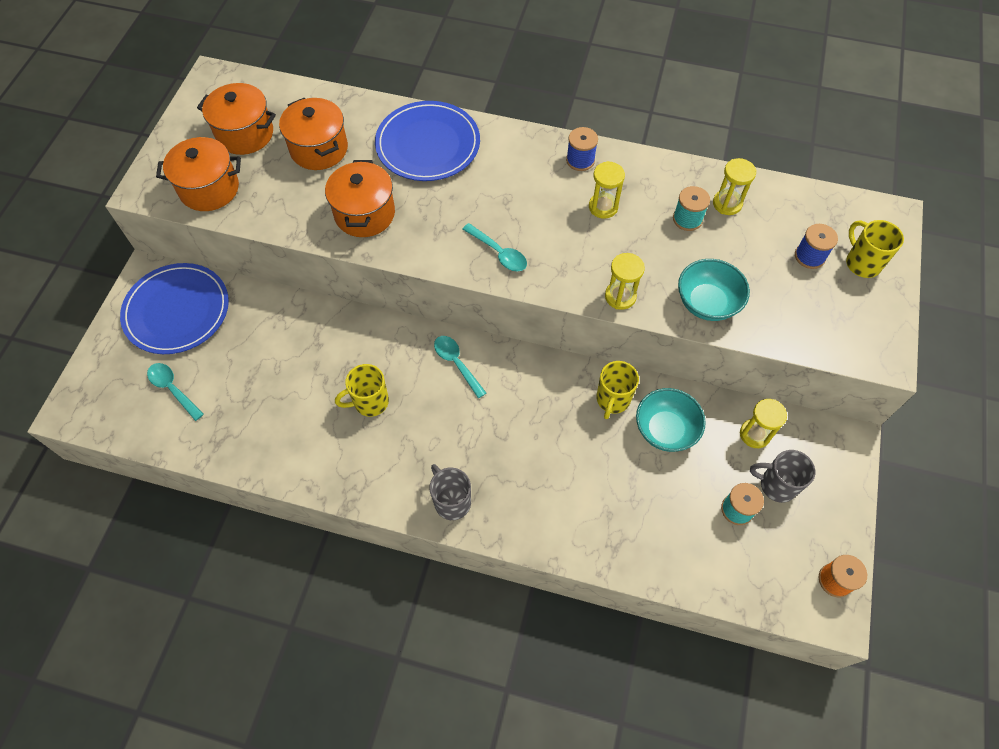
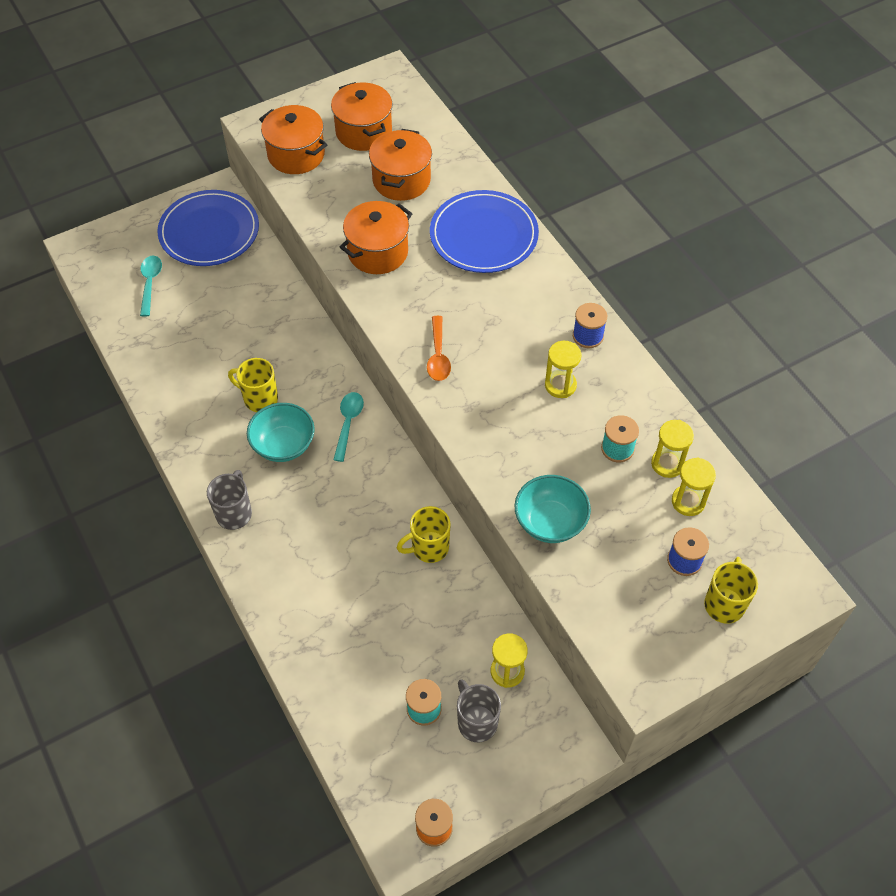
camera: 45 degrees right, 5 degrees down
(499, 253) = (438, 355): turquoise spoon -> orange spoon
(620, 296) = (488, 460): yellow hourglass -> yellow hourglass (688, 501)
(665, 430) = (441, 604): turquoise bowl -> turquoise bowl (283, 445)

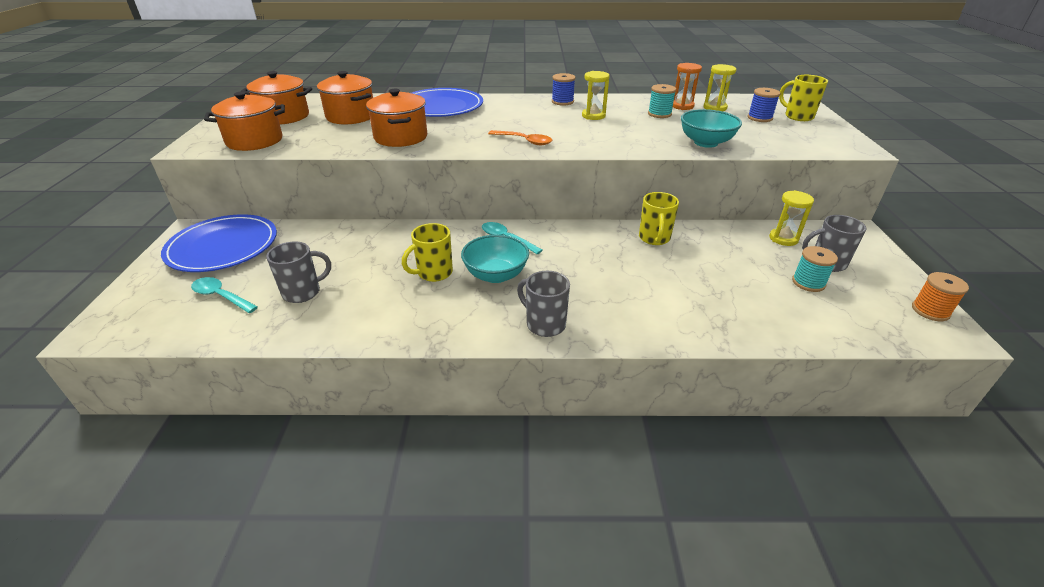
camera: 60 degrees left, 20 degrees down
(183, 329) = (303, 292): none -> grey mug
(667, 464) = (682, 106): yellow hourglass -> orange hourglass

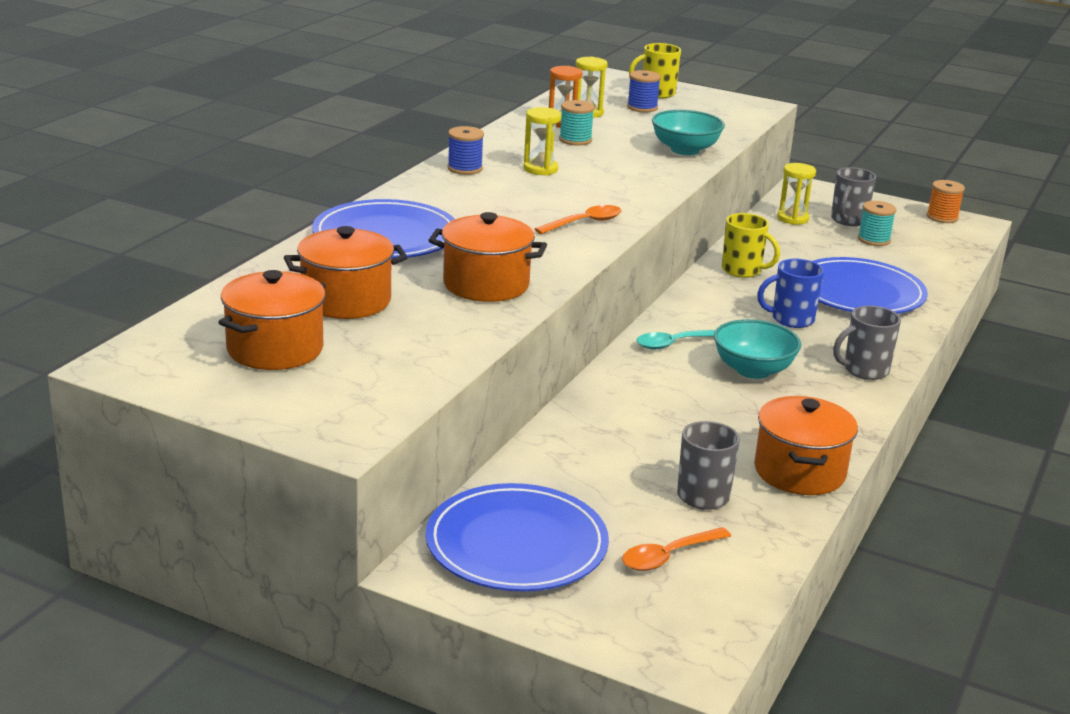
camera: 65 degrees left, 10 degrees down
(221, 296) = (668, 556): turquoise spoon -> orange spoon
(254, 141) = (375, 384): orange pot -> orange pot (799, 472)
(434, 273) = (721, 404): yellow mug -> none
(597, 274) = (791, 319): none -> blue mug
(688, 295) = (859, 292): none -> blue plate

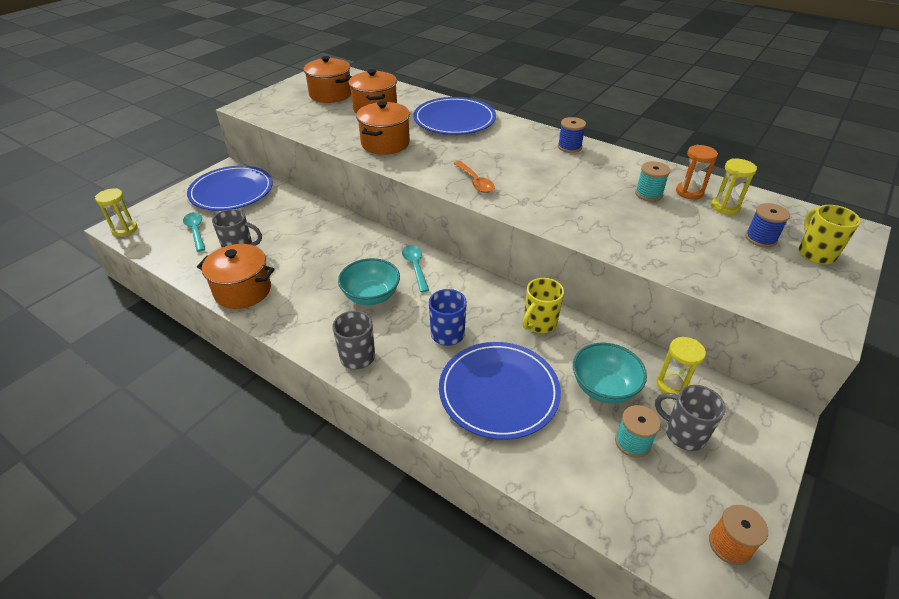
camera: 100 degrees right, 15 degrees up
(540, 169) = (576, 174): yellow hourglass -> yellow hourglass (125, 229)
(668, 556) = (196, 231): orange spoon -> turquoise spoon
(685, 150) = (646, 247): turquoise bowl -> turquoise bowl (604, 387)

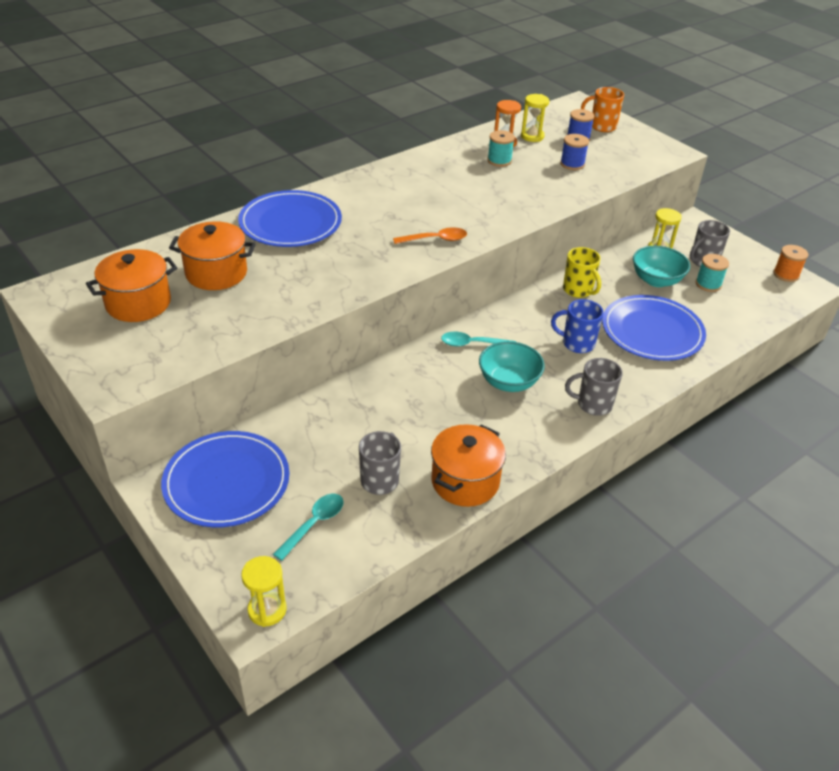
camera: 75 degrees left, 0 degrees up
(196, 231) = (314, 524): turquoise spoon -> turquoise spoon turned 135 degrees clockwise
(385, 143) = (317, 280): orange pot -> none
(569, 147) = (397, 173): blue spool -> blue spool (572, 164)
(815, 253) = (602, 126): yellow mug -> orange mug

